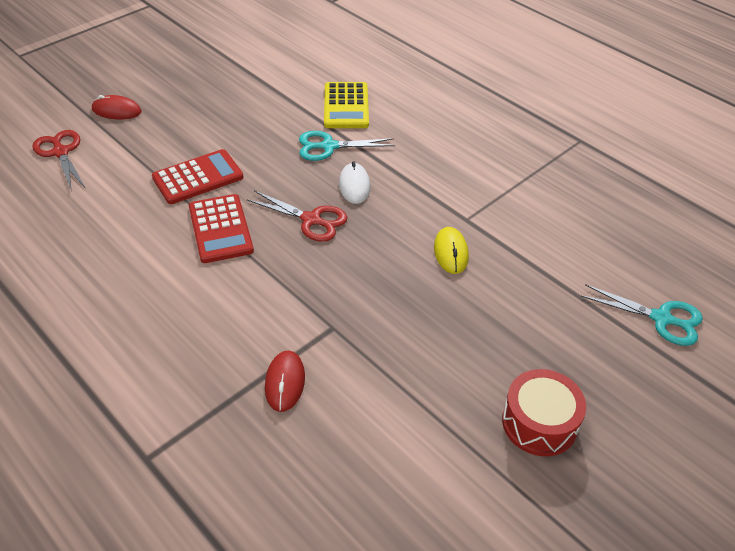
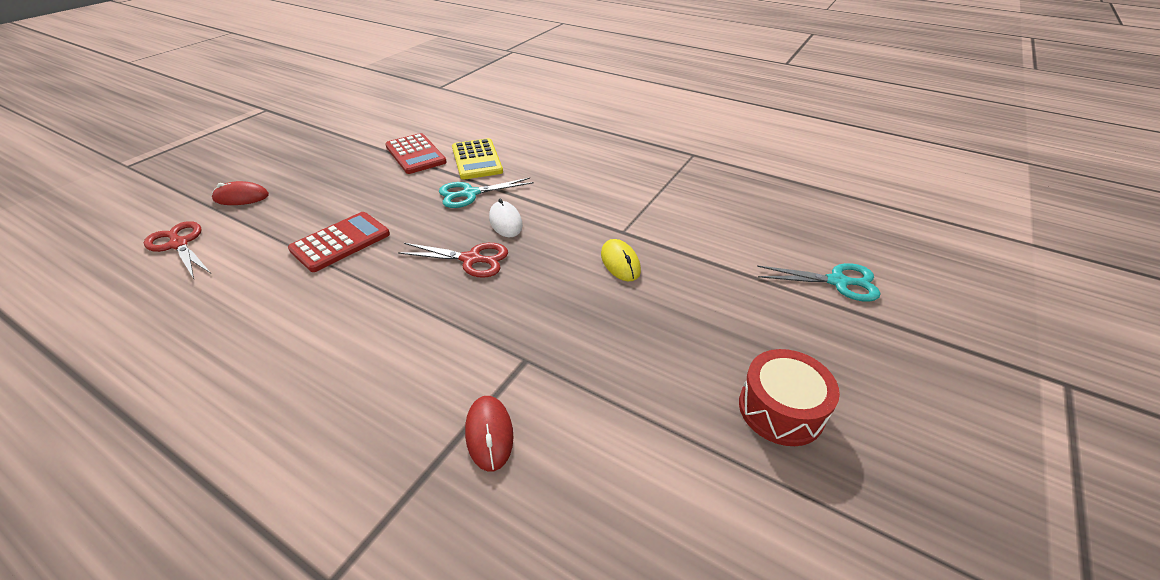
camera: 15 degrees left, 5 degrees down
(220, 229) = (375, 285): red calculator -> red calculator (415, 154)

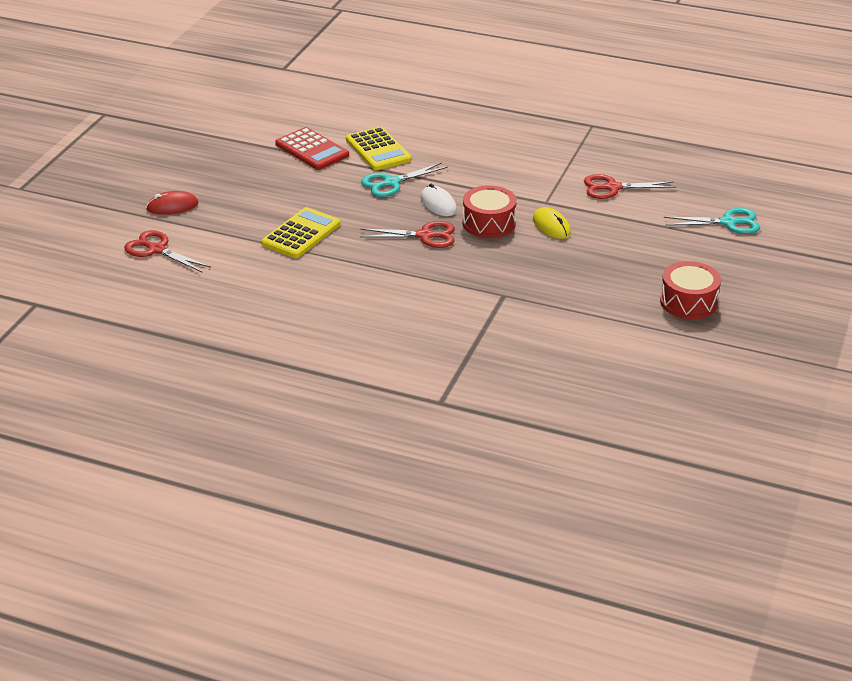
camera: 10 degrees left, 5 degrees down
(340, 242) = (301, 234): red calculator -> yellow calculator
(489, 434) = (498, 334): red mouse -> none
(550, 251) = (489, 223): none -> red drum
(702, 222) = (612, 188): none -> red scissors

